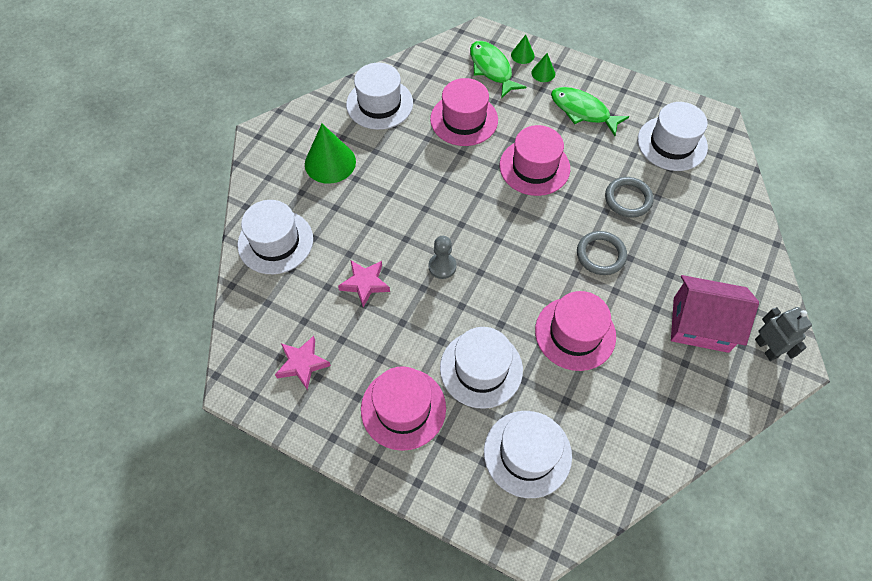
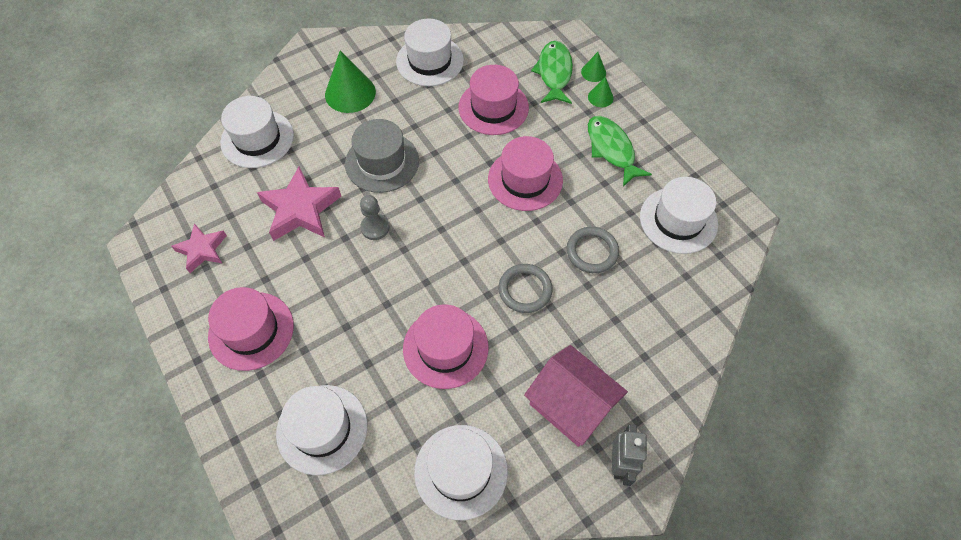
camera: 30 degrees right, 0 degrees up
(365, 283) = (300, 209): pink star -> pink star, size x1.61
(405, 209) = (382, 162): none -> grey hat
(481, 369) = (339, 333): white hat -> white hat (461, 471)

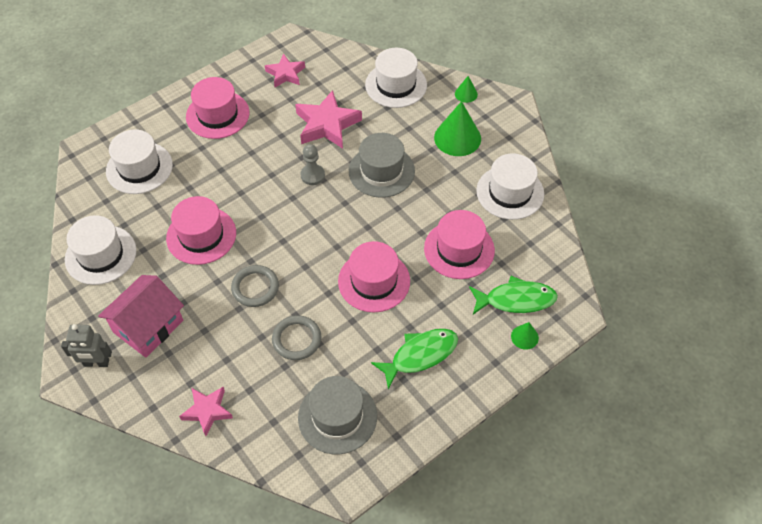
camera: 85 degrees right, 5 degrees down
(600, 97) = (489, 344): green cone -> green cone (466, 94)
(677, 338) = (207, 411): none -> pink star
(678, 220) = (337, 417): white hat -> grey hat

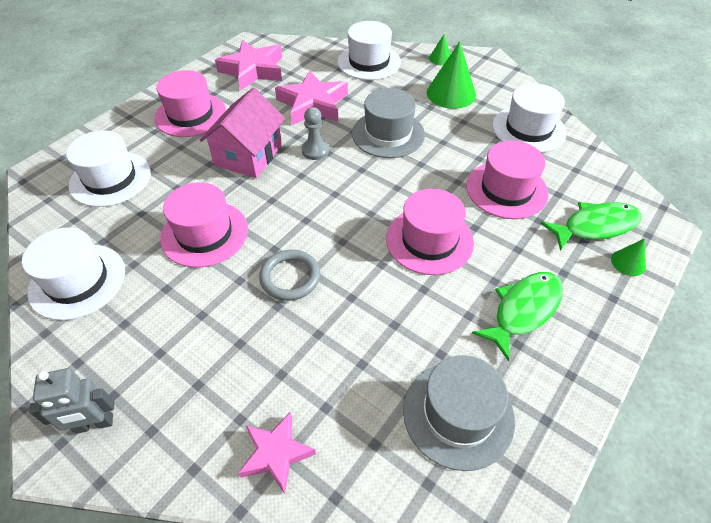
camera: 15 degrees left, 5 degrees down
(148, 326) = (161, 355): pink house -> pink house (249, 155)
(285, 74) = (253, 70): pink star -> pink star, size x1.61
(296, 339) = (364, 326): grey ring -> none

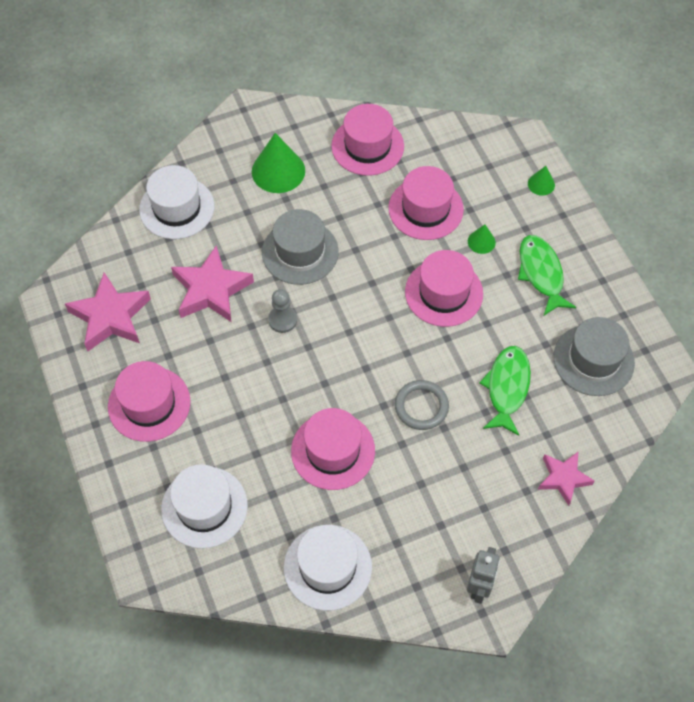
camera: 60 degrees left, 10 degrees up
(249, 155) = (251, 377): pink house -> none
(440, 58) = (218, 146): green cone -> green cone (481, 242)
(528, 129) = (367, 146): white hat -> pink hat
(595, 226) = (498, 179): green fish -> green fish (507, 388)

